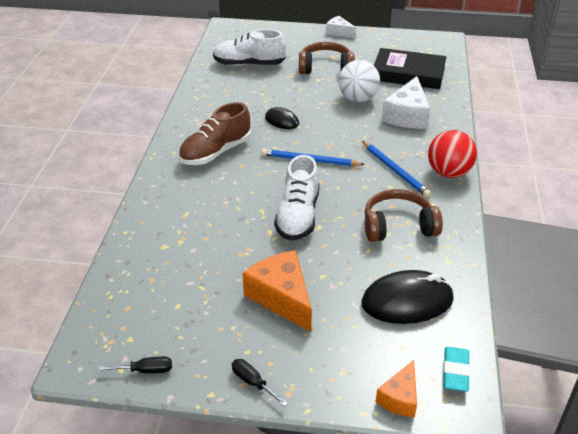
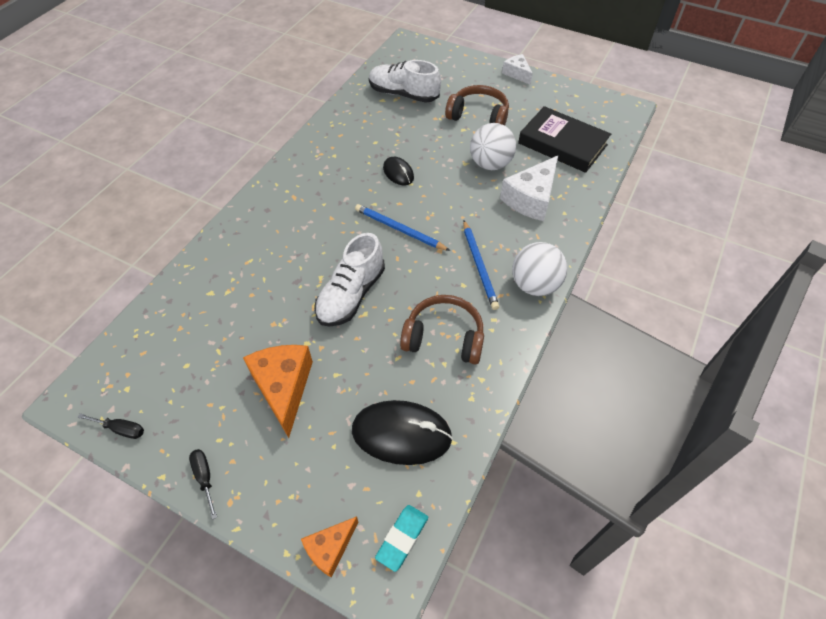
camera: 20 degrees right, 15 degrees up
(215, 152) = (314, 195): brown shoe -> none
(448, 173) = (535, 285): red ball -> white ball

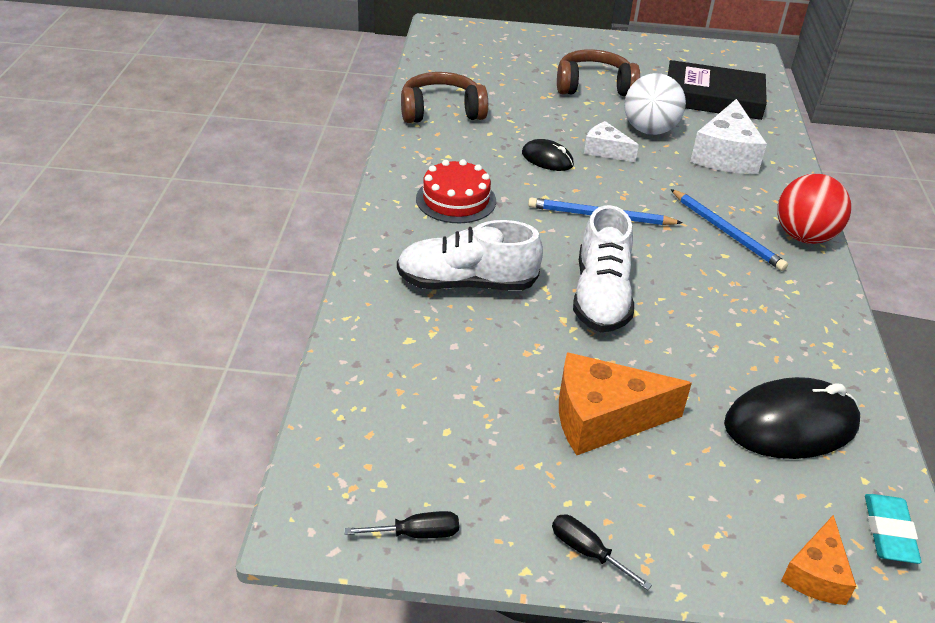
camera: 25 degrees left, 15 degrees down
(283, 387) = (603, 418): orange cheese -> orange cheese turned 60 degrees counterclockwise
(313, 192) = (456, 200): none -> red cake
(403, 94) = (482, 79): white shoe -> white shoe (466, 283)
(444, 337) = (751, 313): brown headphones -> brown headphones (441, 111)
(517, 74) = (602, 39): white cheese -> white cheese (605, 150)
(535, 285) = (804, 237): white ball -> red ball

